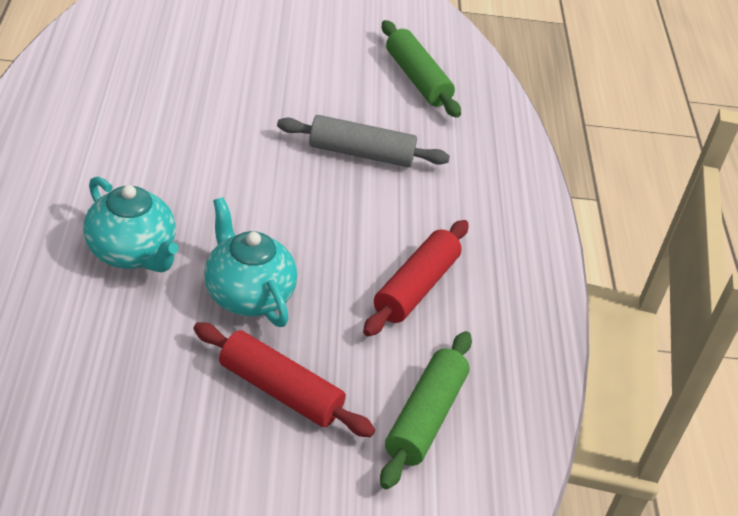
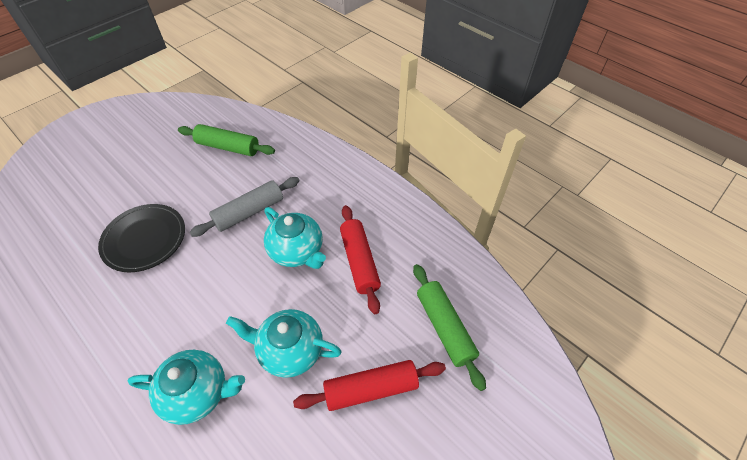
camera: 40 degrees left, 10 degrees up
(234, 98) = (144, 239): none -> black plate
(363, 225) = (297, 251): none -> turquoise teapot

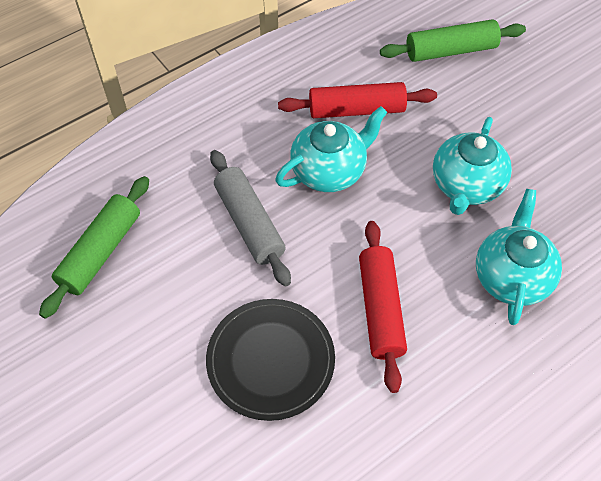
camera: 80 degrees left, 5 degrees up
(371, 389) = (513, 119): red rolling pin -> red rolling pin (380, 309)

